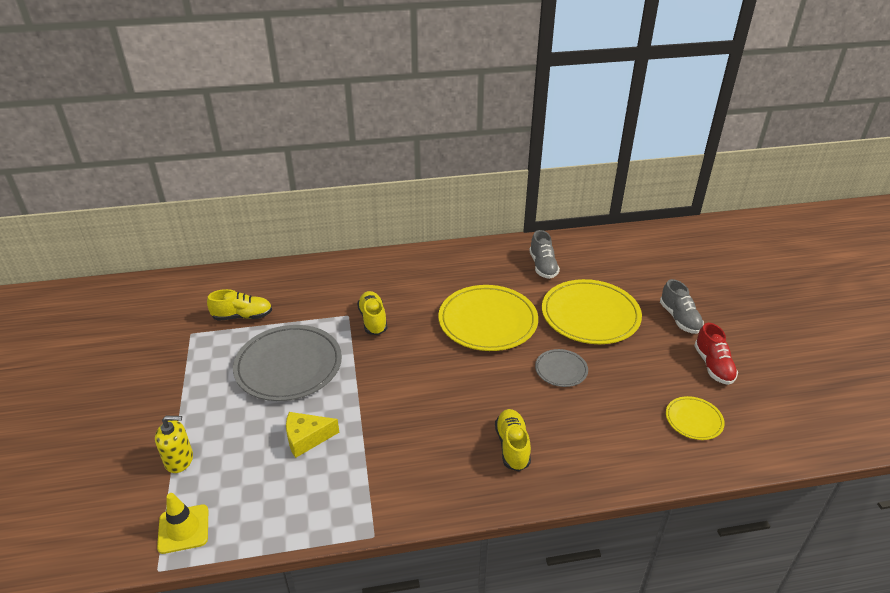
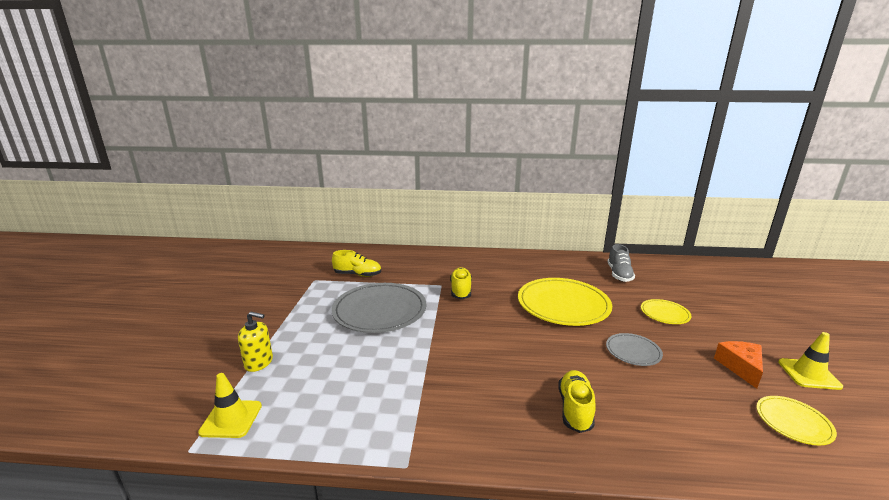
camera: 15 degrees right, 15 degrees down
(307, 438) = (373, 365): yellow cheese -> none
(590, 315) = (664, 313): yellow plate -> yellow plate, size x0.49
(657, 370) = (740, 367): none -> orange cheese
(679, 319) = (761, 329): grey shoe -> none
(713, 366) = (809, 374): red shoe -> yellow traffic cone

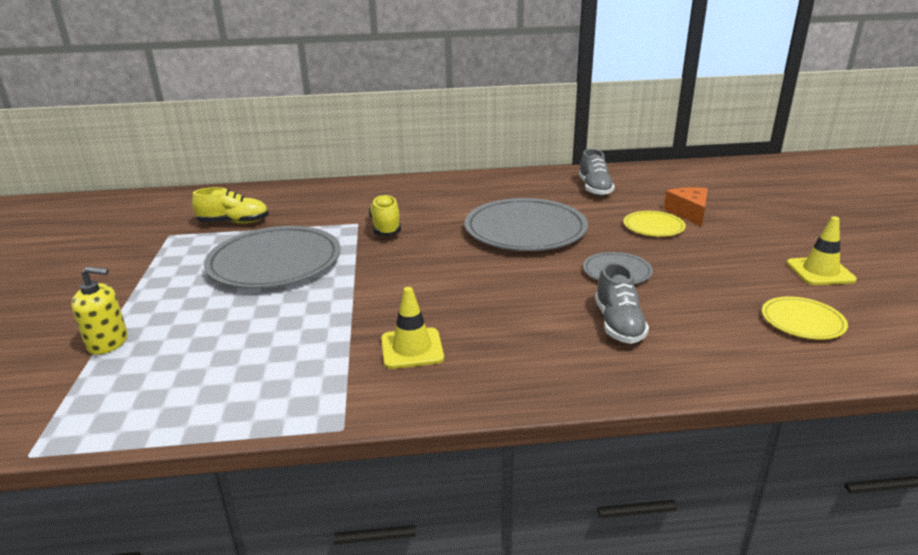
camera: 10 degrees left, 5 degrees up
(231, 419) = (83, 412): yellow traffic cone -> yellow traffic cone (412, 348)
(563, 305) = (525, 230): yellow plate -> grey plate
(575, 409) = (550, 341): yellow shoe -> none
(632, 401) = (618, 324): none -> grey shoe
(740, 367) = (744, 274): orange cheese -> orange cheese (689, 213)

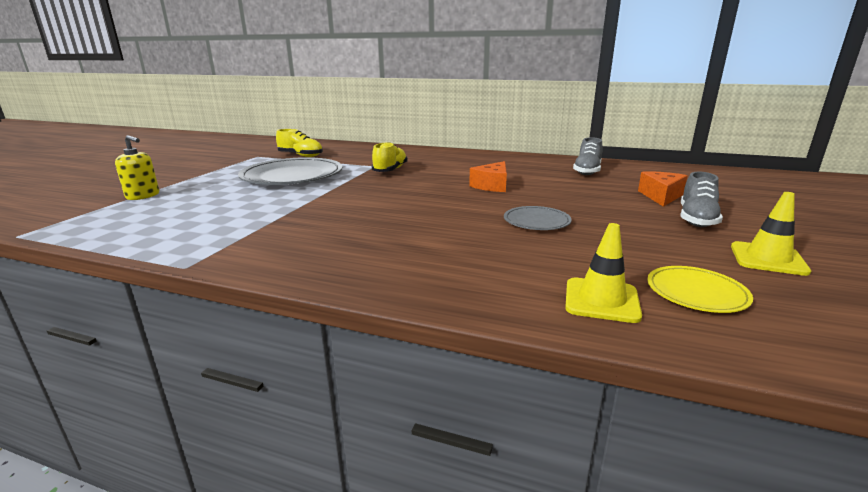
camera: 25 degrees right, 5 degrees down
(412, 348) = (303, 234): yellow traffic cone -> yellow traffic cone (601, 300)
(525, 230) = (492, 186): grey plate -> orange cheese
(618, 324) = (489, 254): grey shoe -> grey shoe (696, 219)
(653, 227) = (612, 200): yellow plate -> none

